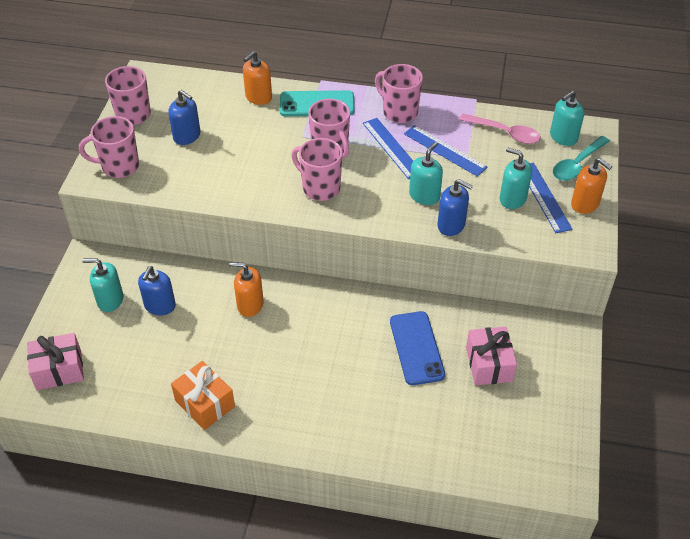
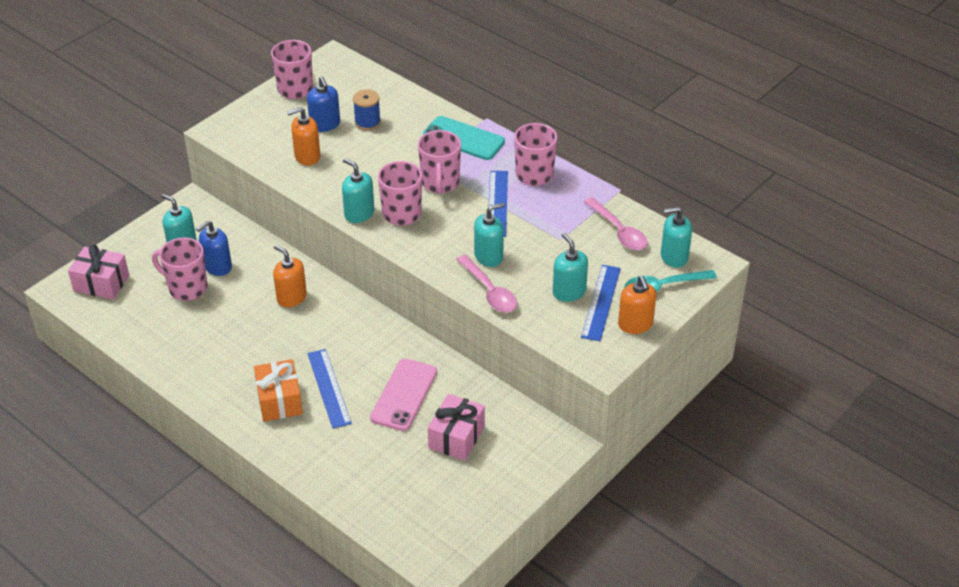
camera: 30 degrees right, 5 degrees down
(119, 166) = (248, 129): pink mug -> pink mug (186, 288)
(205, 403) = (191, 359): orange gift -> orange gift (279, 400)
(223, 120) = (367, 122): none -> blue spool
(258, 97) = (416, 113): orange soap dispenser -> orange soap dispenser (307, 156)
(284, 203) = (359, 213): none -> turquoise soap dispenser
(416, 348) = (404, 395): blue phone -> pink phone
(445, 150) = (545, 224): blue ruler -> blue ruler (329, 388)
(451, 225) = (489, 291): blue soap dispenser -> pink spoon

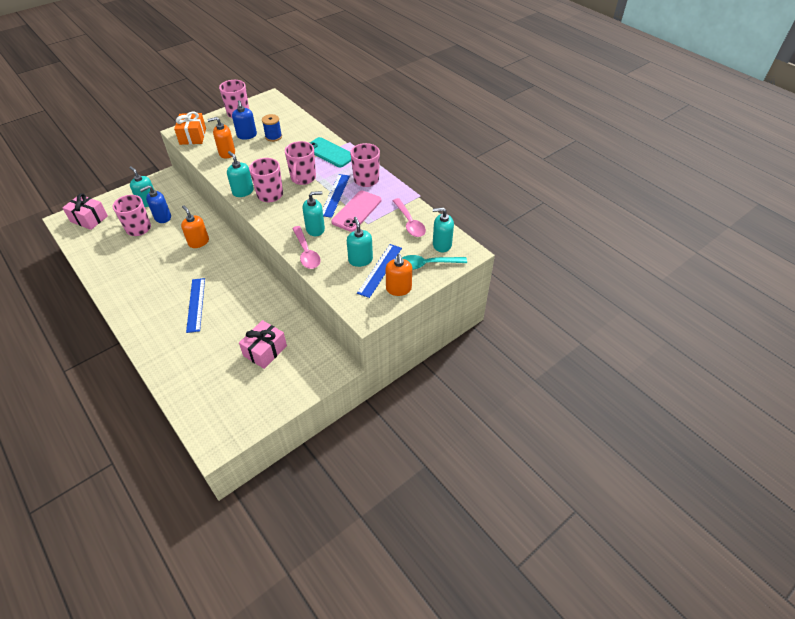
camera: 10 degrees right, 5 degrees up
(279, 400) = (161, 308): orange gift -> orange gift (193, 136)
(404, 395) = (242, 316): pink phone -> pink phone (356, 211)

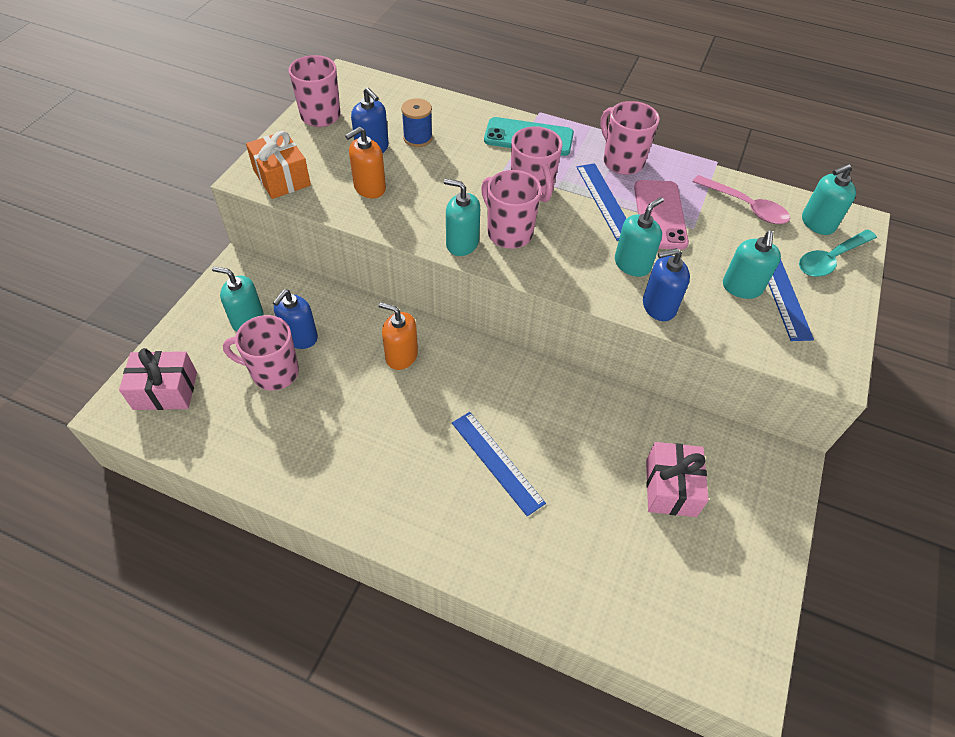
camera: 30 degrees left, 5 degrees up
(306, 252) = (658, 306): pink spoon -> blue soap dispenser
(360, 260) = (742, 287): turquoise soap dispenser -> turquoise soap dispenser turned 120 degrees counterclockwise
(398, 289) = (834, 310): orange soap dispenser -> none

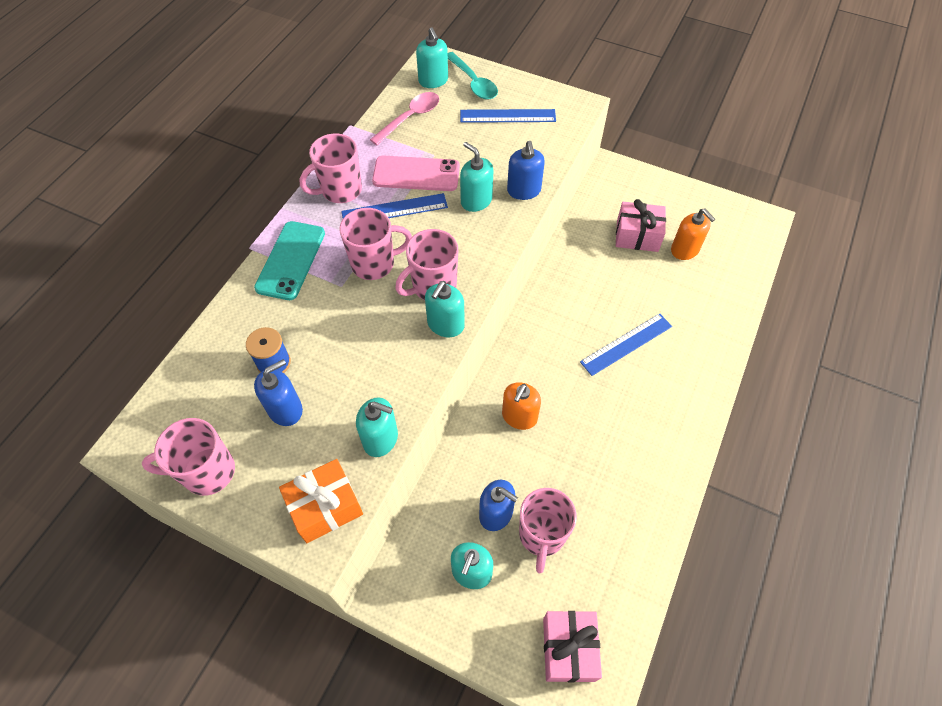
camera: 85 degrees left, 5 degrees up
(369, 188) = (354, 410): orange soap dispenser -> orange soap dispenser (685, 250)
(742, 287) = (503, 138): turquoise soap dispenser -> turquoise soap dispenser (380, 439)

